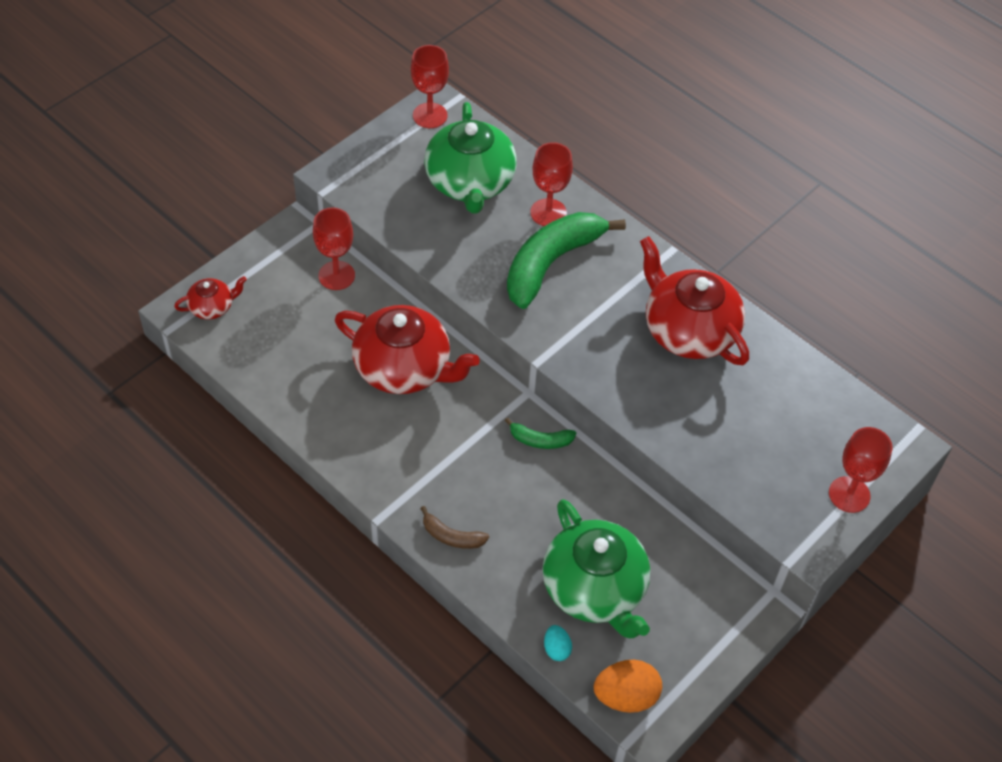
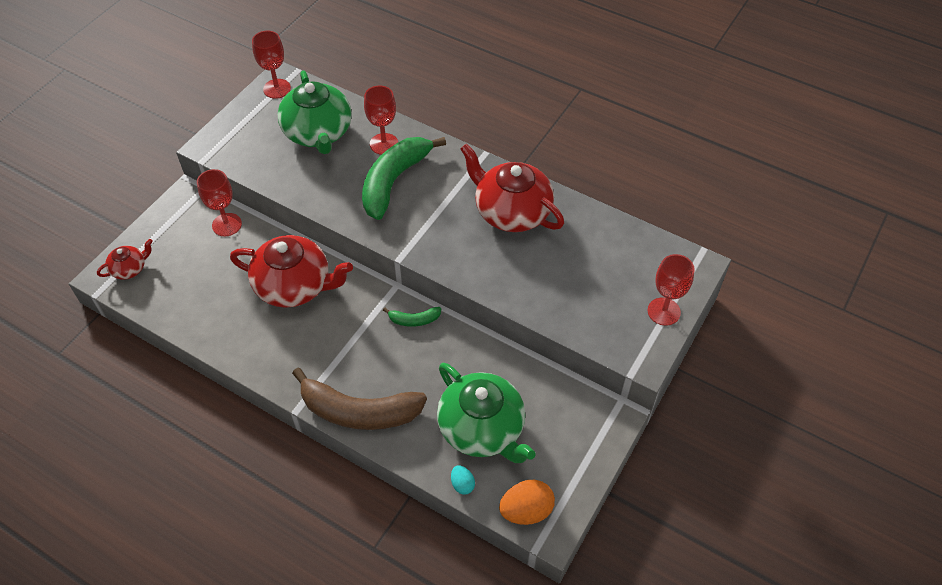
camera: 10 degrees left, 0 degrees up
(451, 536) = (359, 411): brown banana -> brown banana, size x2.23

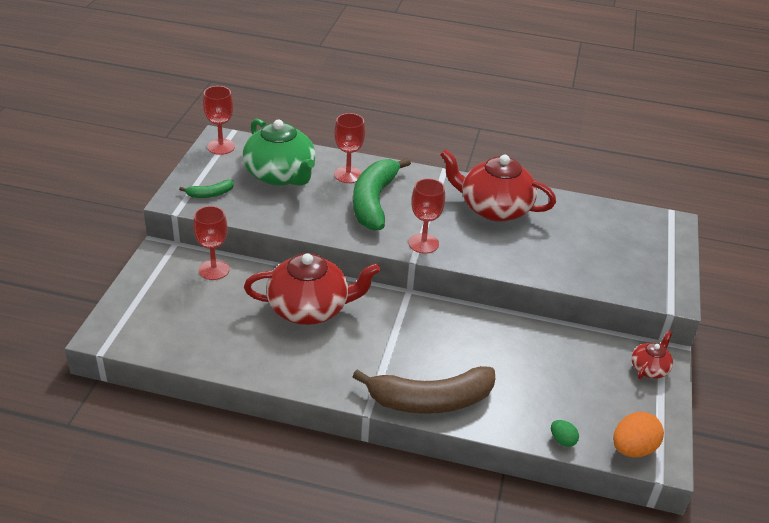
camera: 20 degrees left, 15 degrees down
(129, 269) = (128, 323): red teapot -> red teapot (649, 368)
(414, 320) = (441, 315): green banana -> green banana (210, 194)
(462, 484) = (562, 440): turquoise egg -> green egg
(482, 429) = (554, 390): green teapot -> none
(664, 311) = (668, 260): red goblet -> red goblet (423, 243)

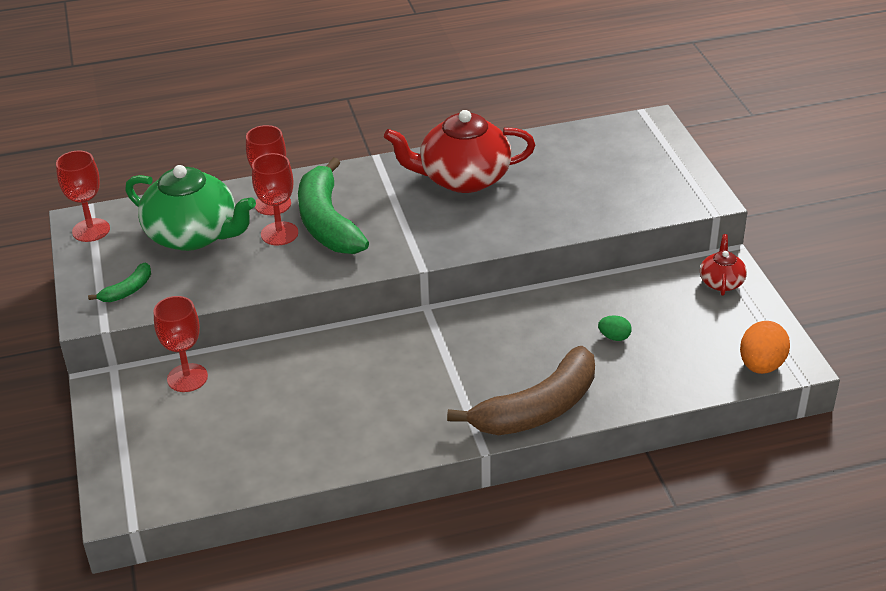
camera: 25 degrees left, 0 degrees up
(310, 308) = (334, 372): red teapot -> none
(423, 243) = (419, 246): red goblet -> red goblet (279, 233)
(562, 440) = (692, 388): green egg -> green egg (614, 337)

